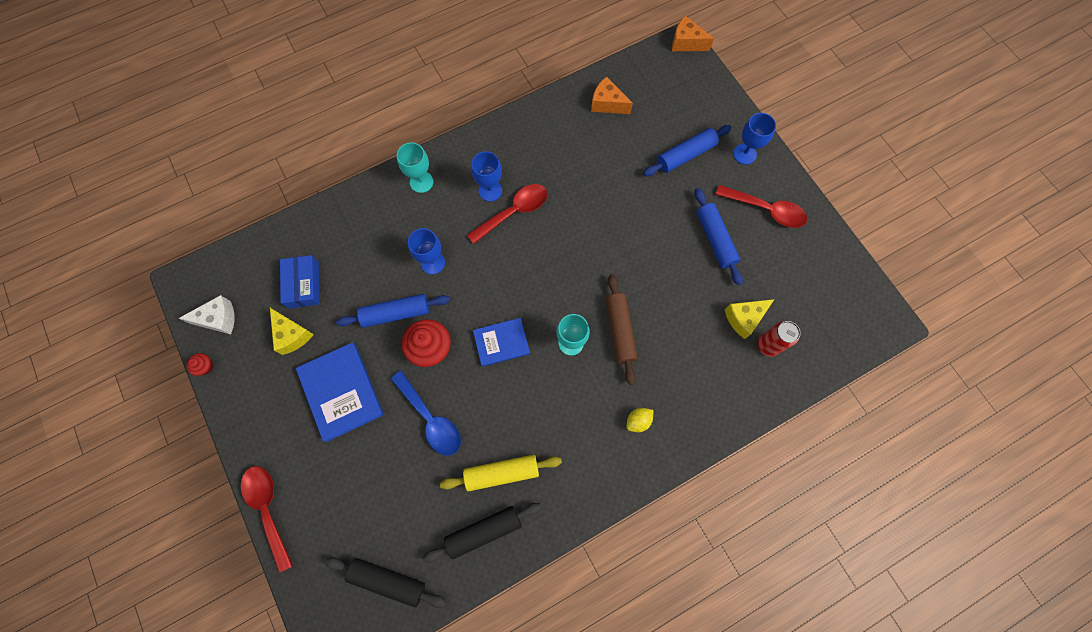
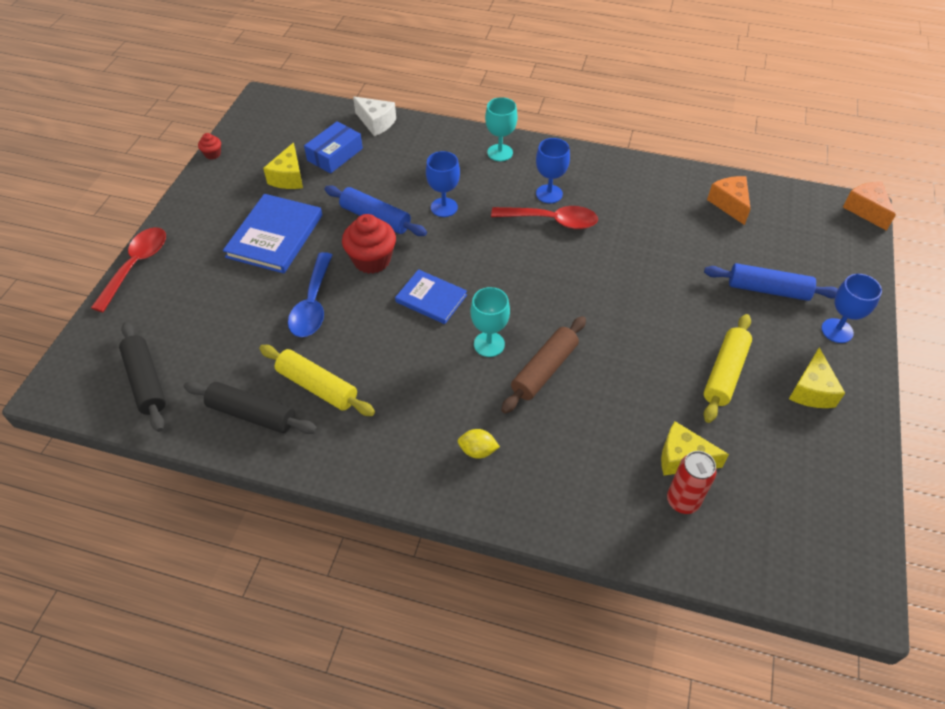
camera: 45 degrees right, 20 degrees down
(218, 319) = (256, 134): white cheese -> white cheese (376, 123)
(715, 239) = (724, 373): blue rolling pin -> yellow rolling pin
(766, 210) = (811, 390): red spoon -> yellow cheese

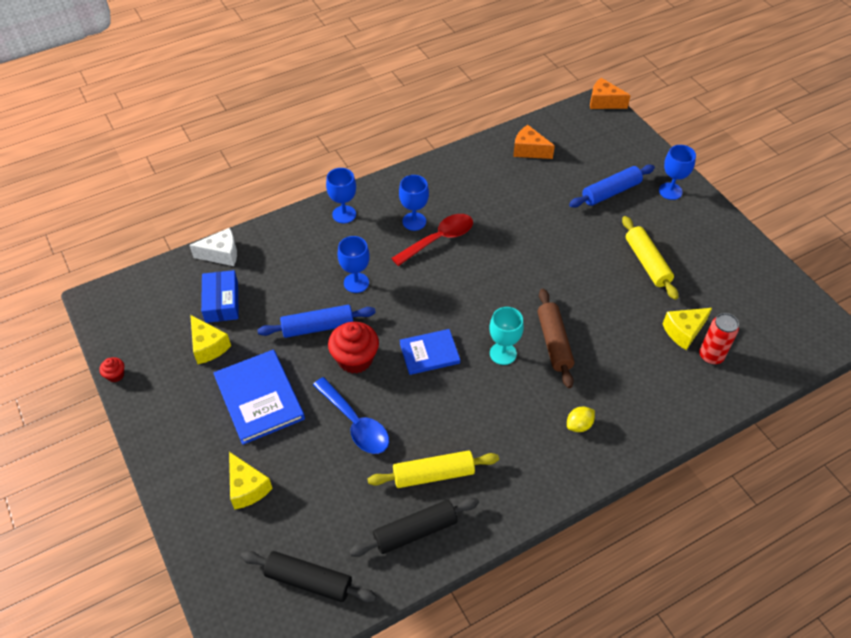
camera: 45 degrees left, 0 degrees up
(136, 266) = (176, 510): red spoon -> none
(500, 153) = (344, 214): turquoise goblet -> blue goblet
(811, 390) = (697, 237): yellow cheese -> yellow cheese (247, 487)

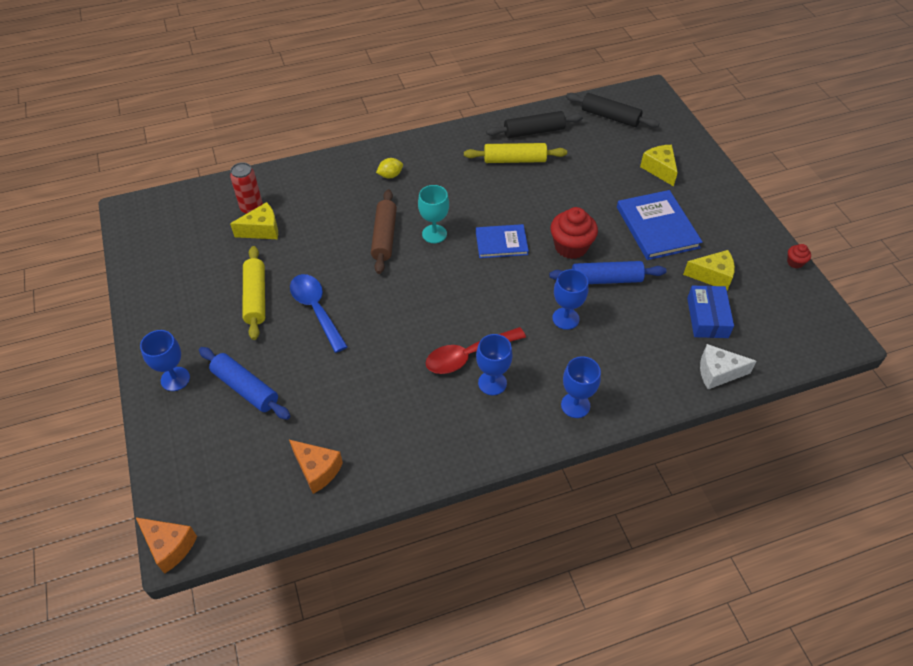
camera: 170 degrees left, 0 degrees up
(208, 346) = (712, 276): yellow cheese -> yellow cheese turned 120 degrees clockwise
(355, 423) = (573, 199): blue spoon -> blue spoon (316, 309)
(611, 192) = (245, 388): blue rolling pin -> blue rolling pin turned 60 degrees clockwise

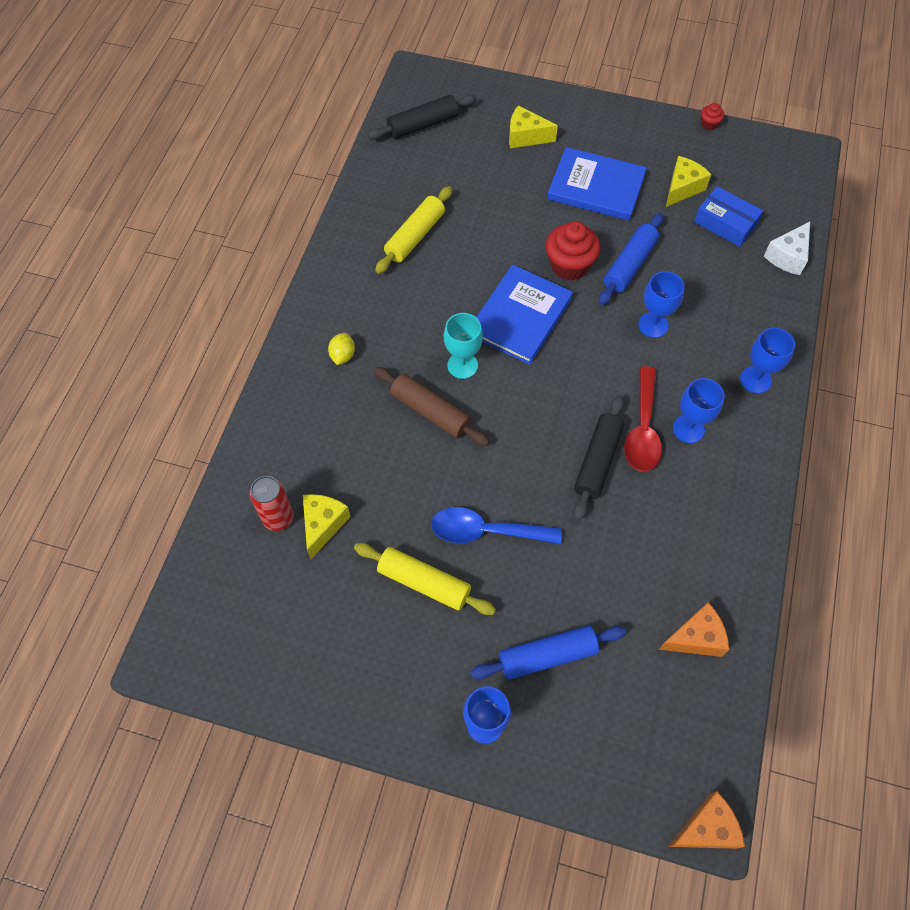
camera: 55 degrees left, 10 degrees up
(501, 243) = (520, 316): blue book -> blue book, size x1.58
(534, 131) = (388, 196): black rolling pin -> black rolling pin (597, 461)

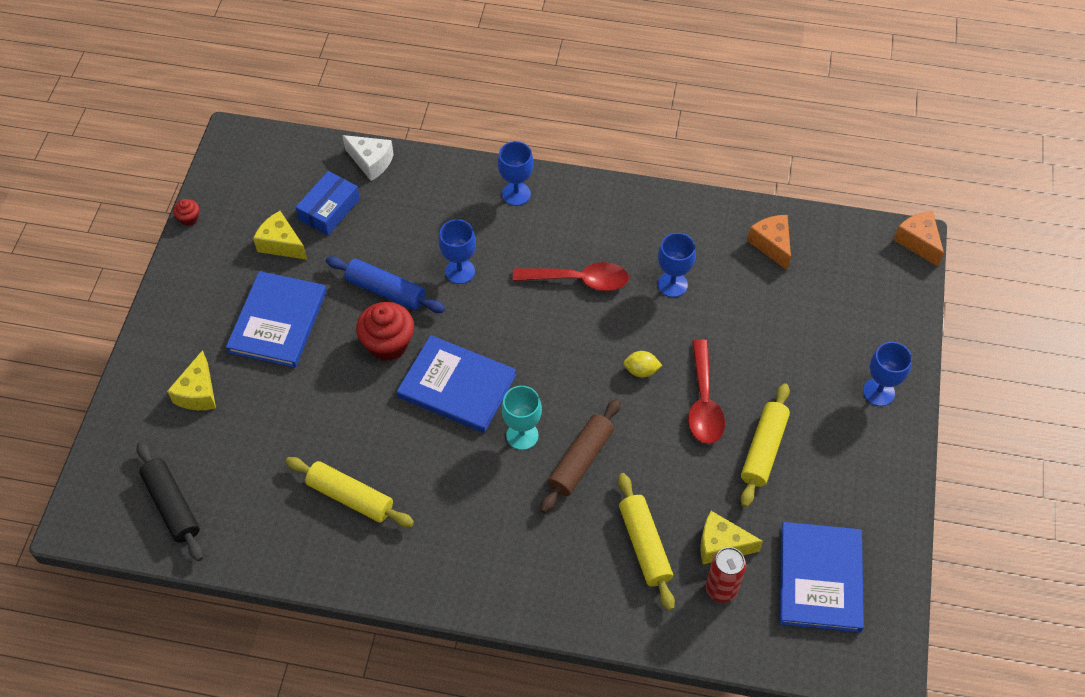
camera: 95 degrees left, 5 degrees down
(271, 613) = (820, 578): none -> blue book
(334, 457) = (644, 545): none -> yellow rolling pin
(342, 355) = (520, 553): yellow lemon -> yellow lemon (641, 371)
(486, 531) = (704, 402): blue spoon -> red spoon
(547, 655) = (810, 349): blue rolling pin -> none
(597, 461) = (618, 315): black rolling pin -> none
(688, 429) = (574, 245): blue goblet -> blue goblet (672, 284)

